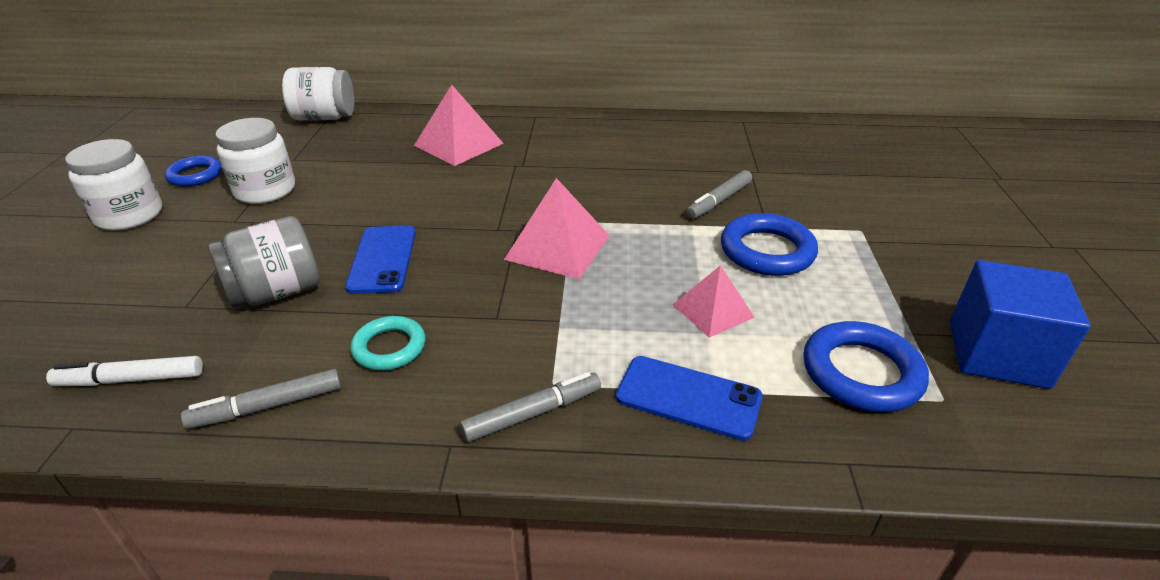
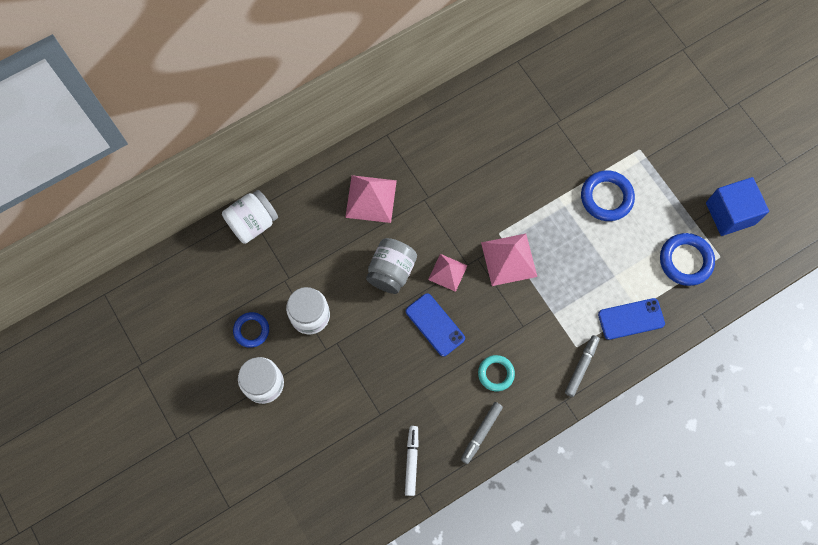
camera: 35 degrees left, 35 degrees up
(131, 379) = (411, 461): white marker -> white marker turned 135 degrees clockwise
(276, 292) = (411, 378): grey jar -> grey jar (391, 271)
(713, 310) = (609, 259): pink pyramid -> pink pyramid (447, 272)
(719, 201) = (558, 166): grey marker -> none

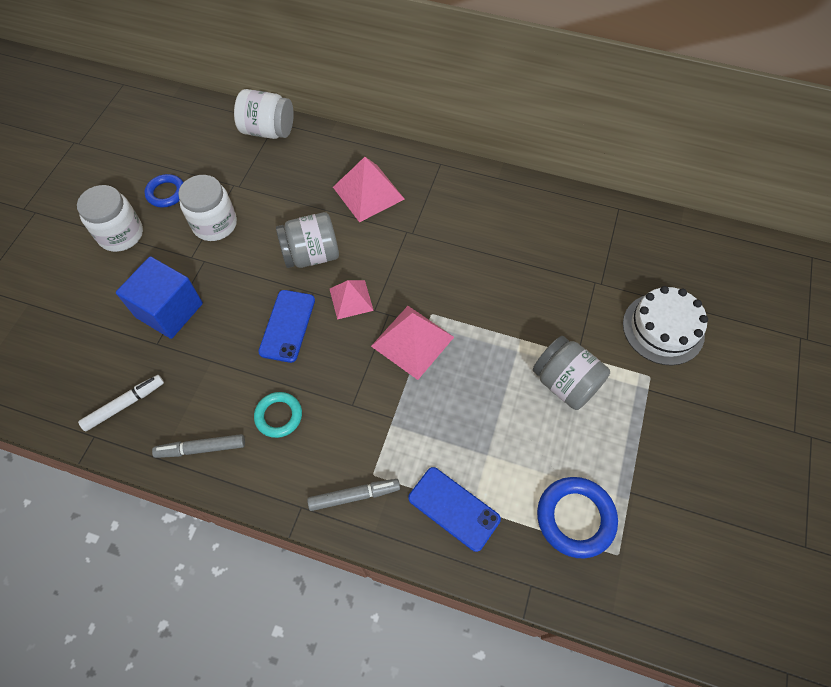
camera: 50 degrees right, 10 degrees down
(606, 197) = (565, 383): blue ring -> grey jar
(617, 114) = (663, 328): none -> white cake
(730, 213) = (679, 526): blue cube -> blue cube (169, 310)

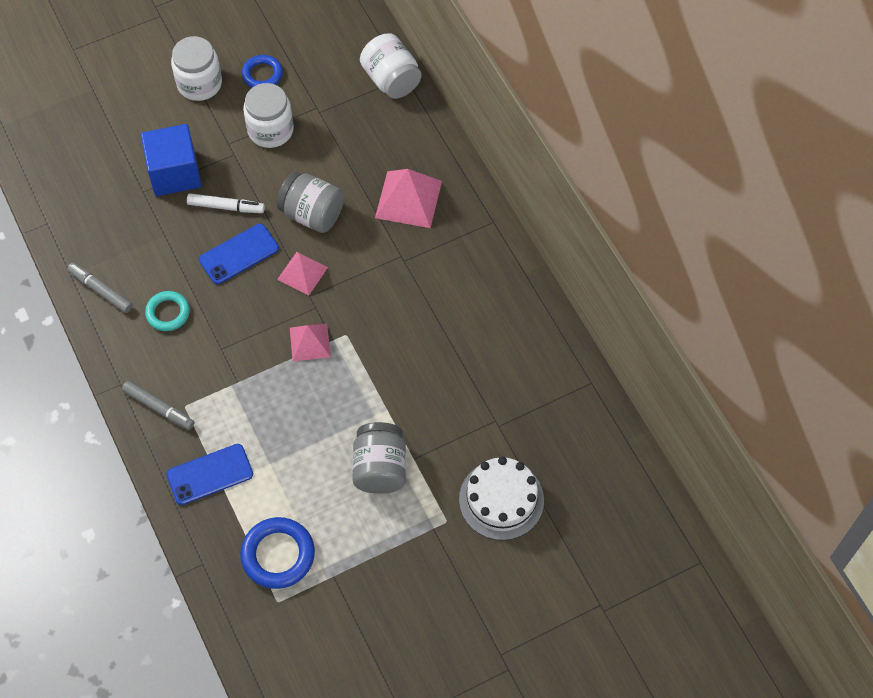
camera: 45 degrees right, 0 degrees up
(125, 405) = (84, 218): white marker -> white marker (226, 207)
(412, 341) = (310, 342): pink pyramid -> pink pyramid, size x0.64
(454, 508) = (210, 474): blue phone -> blue phone turned 75 degrees clockwise

